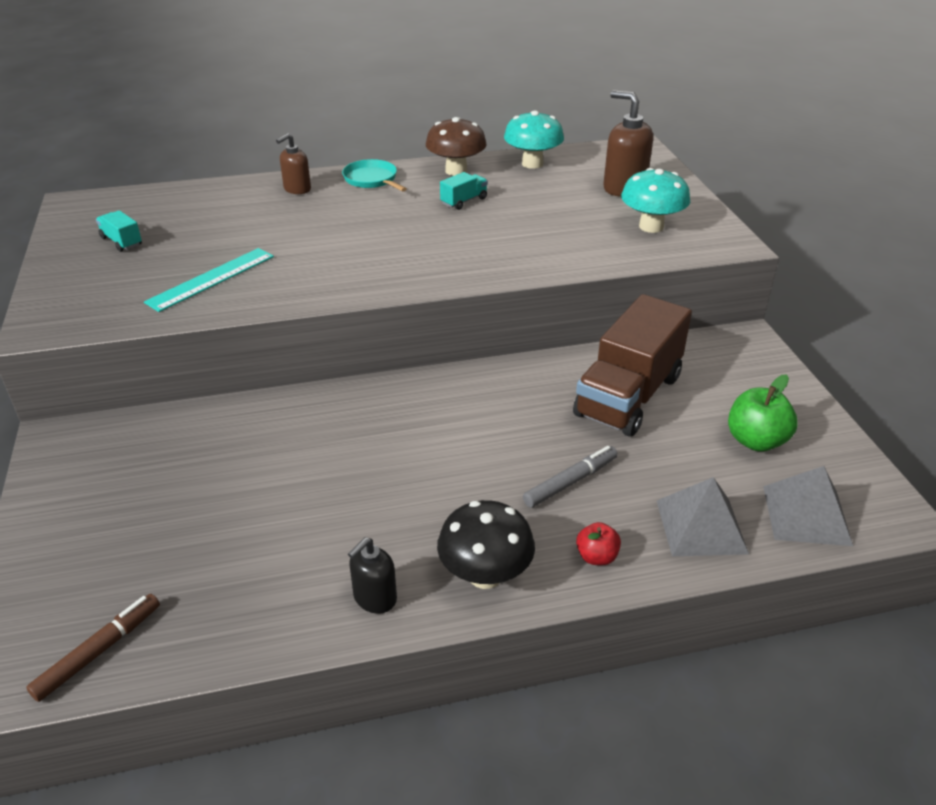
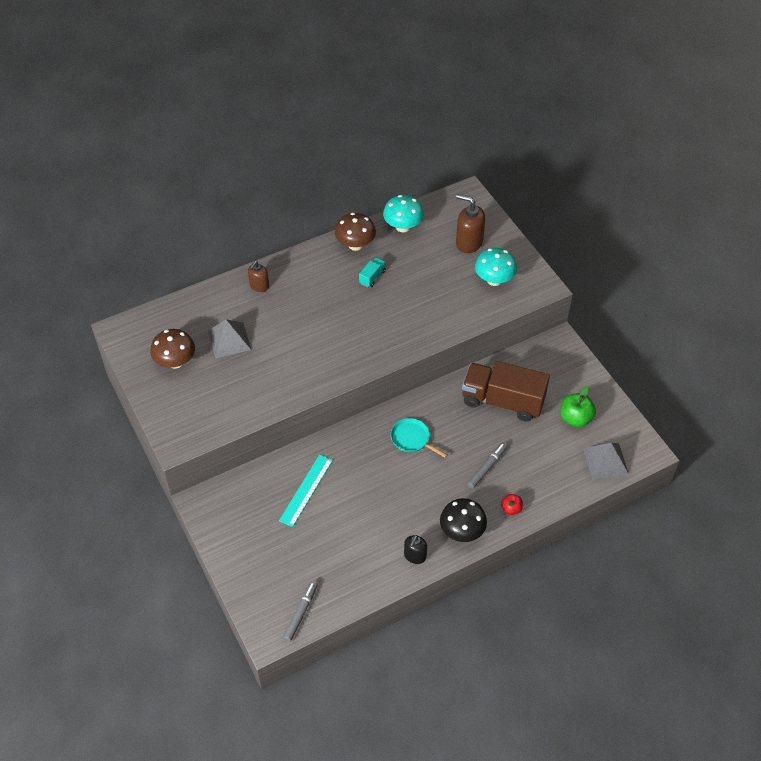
camera: 15 degrees left, 15 degrees up
(99, 651) = (301, 613): brown marker -> grey marker
(121, 241) = (175, 362): turquoise truck -> brown mushroom
(211, 279) = (251, 383): turquoise ruler -> turquoise ruler (306, 490)
(372, 179) = (304, 265): turquoise pan -> turquoise pan (412, 439)
(628, 396) = (503, 401): brown truck -> brown truck turned 90 degrees clockwise
(701, 526) = (557, 479): grey pyramid -> grey pyramid (229, 340)

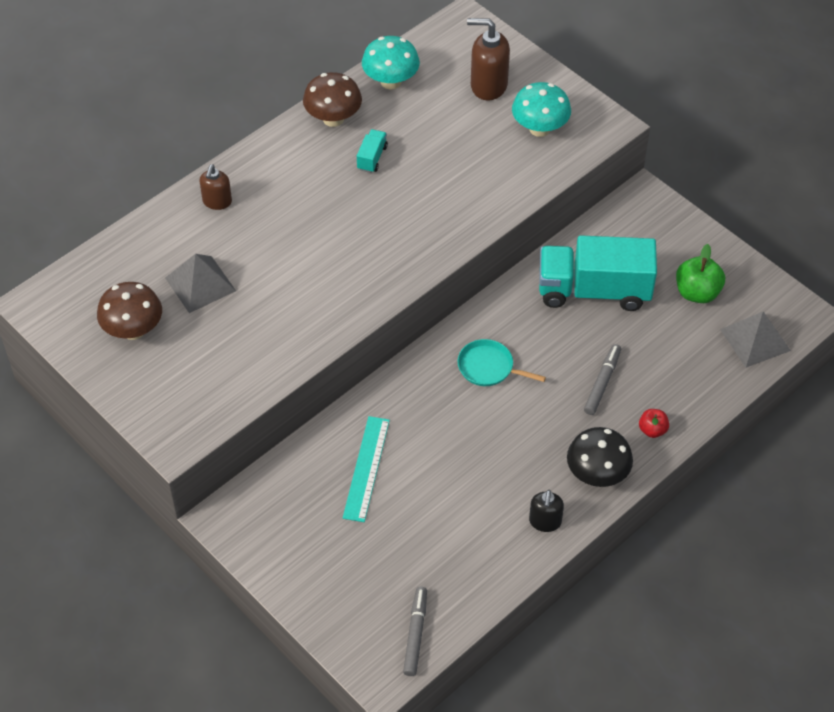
camera: 15 degrees left, 0 degrees up
(503, 401) = (594, 290): brown truck -> turquoise truck

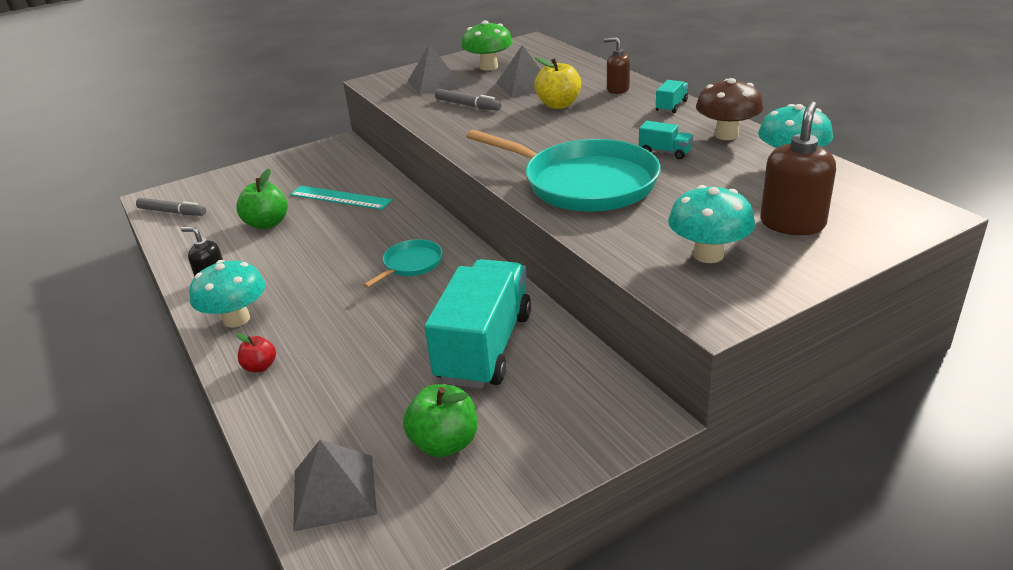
camera: 105 degrees right, 20 degrees down
(133, 330) = (488, 67): brown mushroom -> green mushroom
(186, 375) = (434, 83): none -> grey pyramid
(260, 246) = (558, 105): none -> yellow apple
(265, 157) = (671, 106): none -> turquoise truck
(430, 519) = (267, 224): none -> green apple
(438, 206) = (584, 183): none -> turquoise pan
(597, 474) = (236, 319): black mushroom -> turquoise mushroom
(602, 383) = (347, 337): grey marker -> grey marker (468, 105)

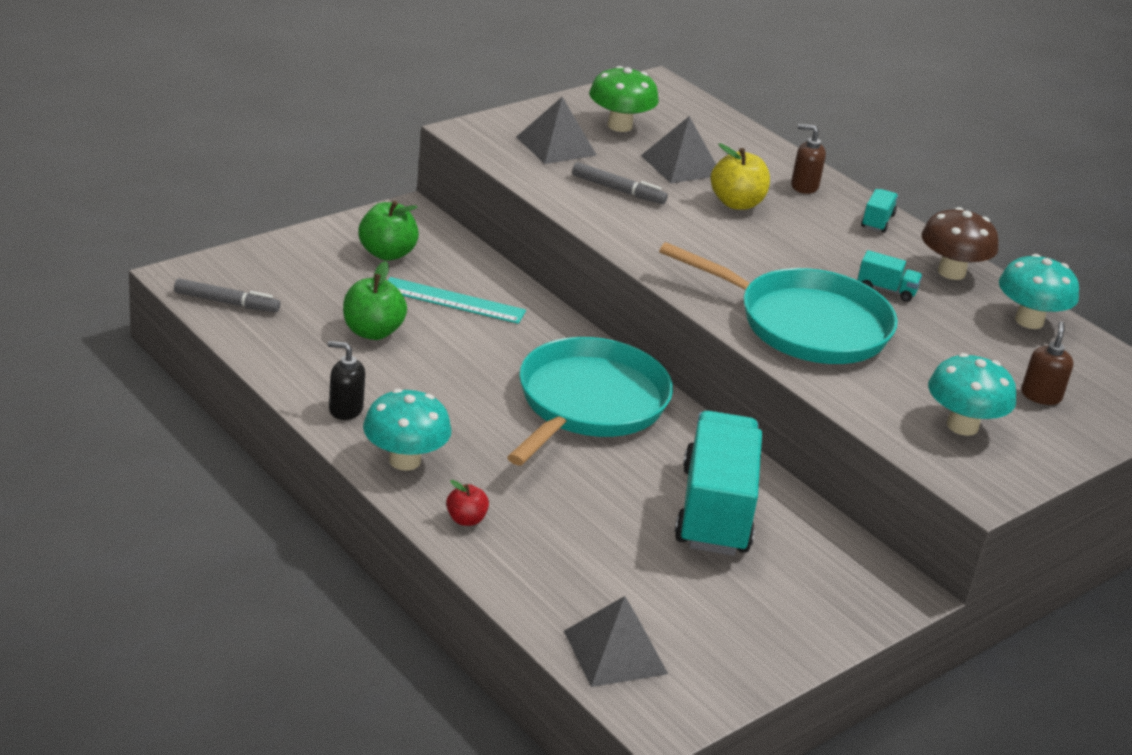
camera: 15 degrees left, 0 degrees up
(411, 264) = (588, 403): turquoise pan -> turquoise pan, size x2.11
(445, 443) = (710, 610): green apple -> green apple (387, 253)
(792, 223) = (1041, 396): brown soap dispenser -> brown soap dispenser, size x0.61

